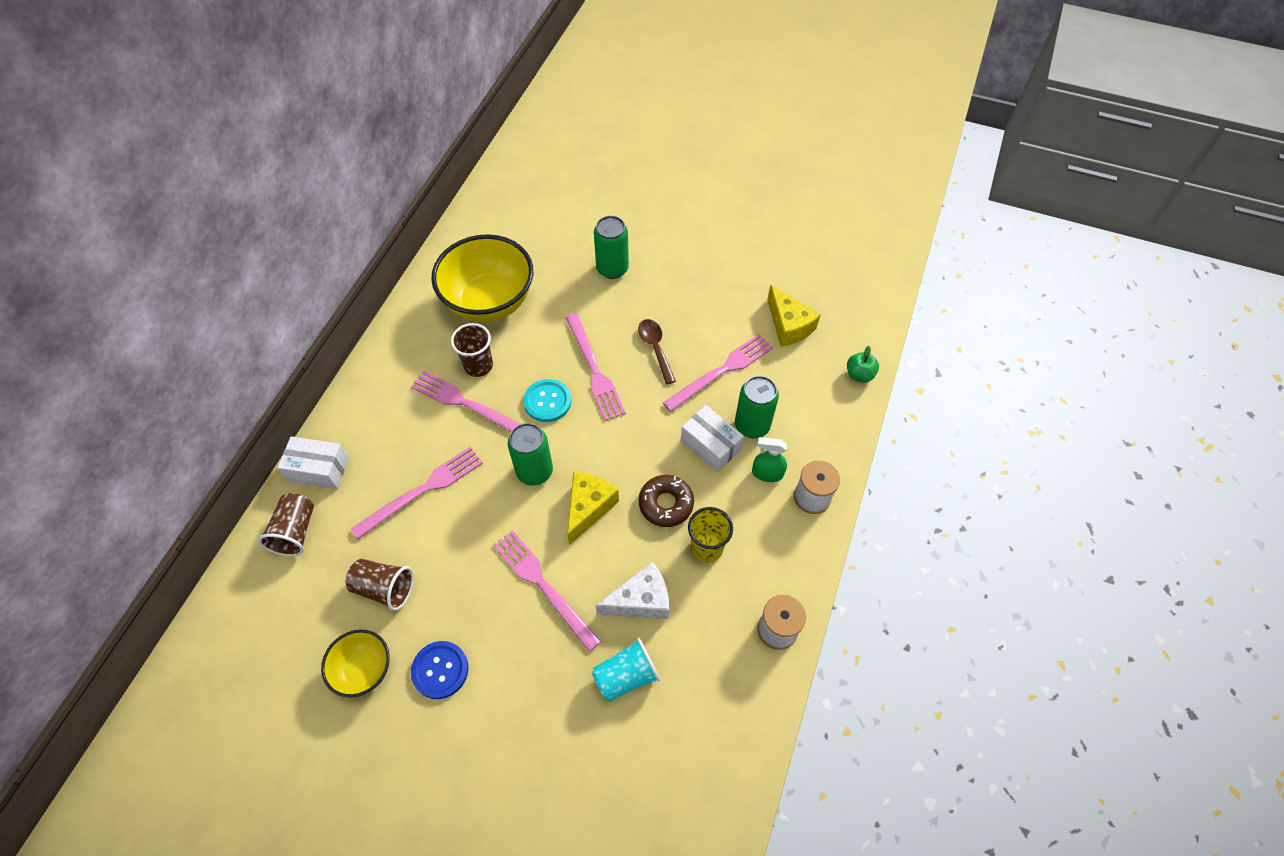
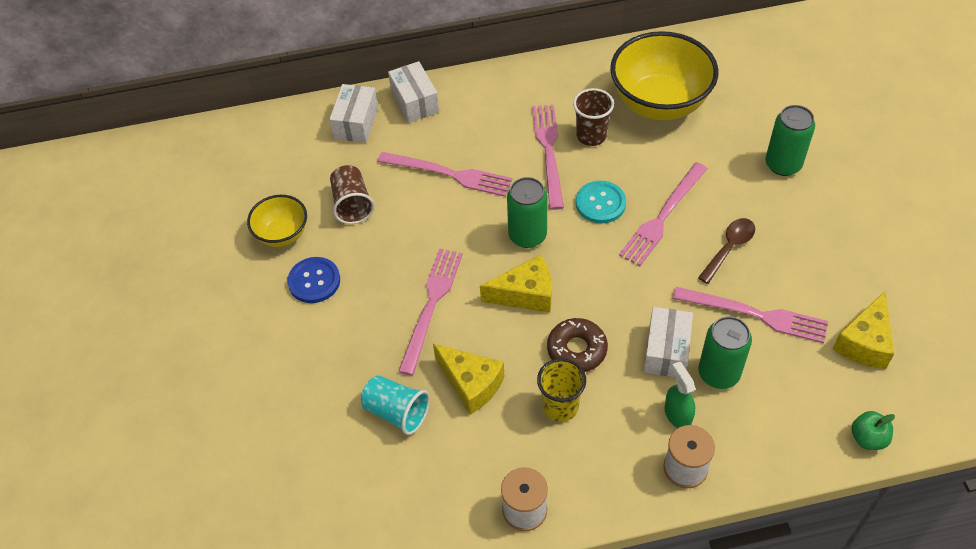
camera: 60 degrees right, 5 degrees down
(295, 531) = (356, 123): brown cup -> white box
(641, 600) = (471, 384): white cheese -> yellow cheese

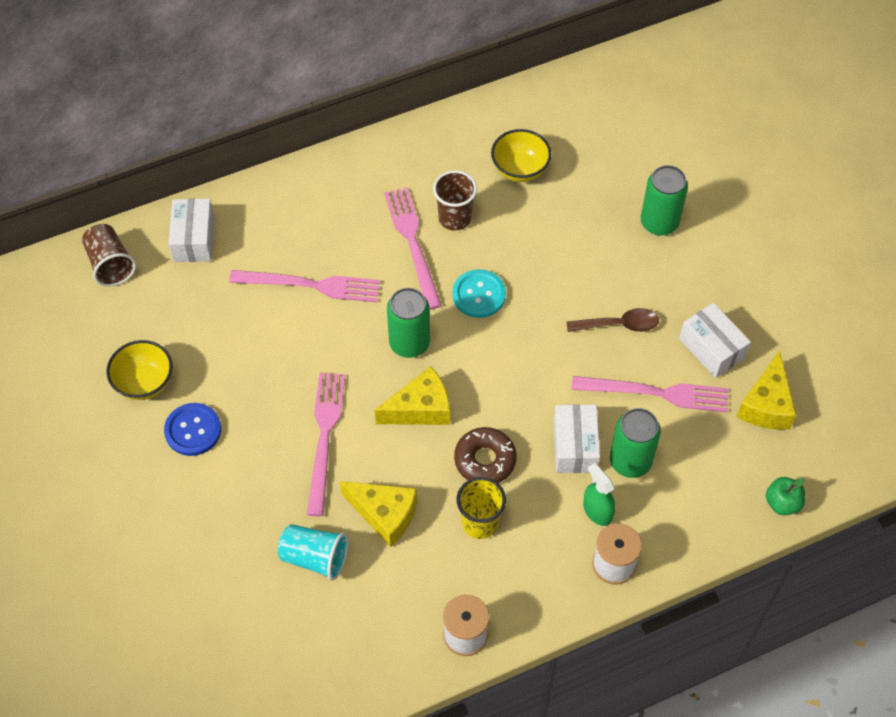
camera: 15 degrees left, 5 degrees up
(352, 204) = (213, 336): brown cup -> brown cup (110, 264)
(415, 101) = (254, 204): white box -> white box (711, 348)
(659, 103) = (520, 169): yellow bowl -> yellow bowl, size x0.53
(663, 216) = (546, 299): pink fork -> none
(729, 248) = (619, 325): brown spoon -> brown spoon turned 60 degrees clockwise

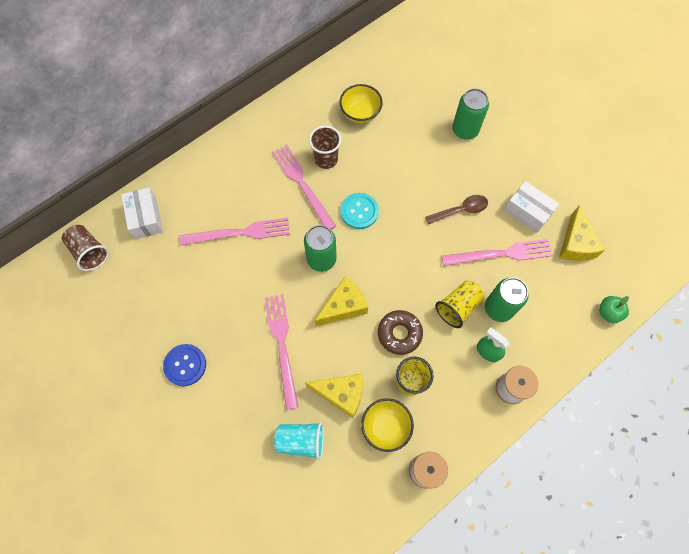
camera: 15 degrees left, 10 degrees up
(144, 383) = (139, 337): yellow bowl -> yellow bowl (385, 427)
(575, 446) = (458, 307): white box -> yellow cup

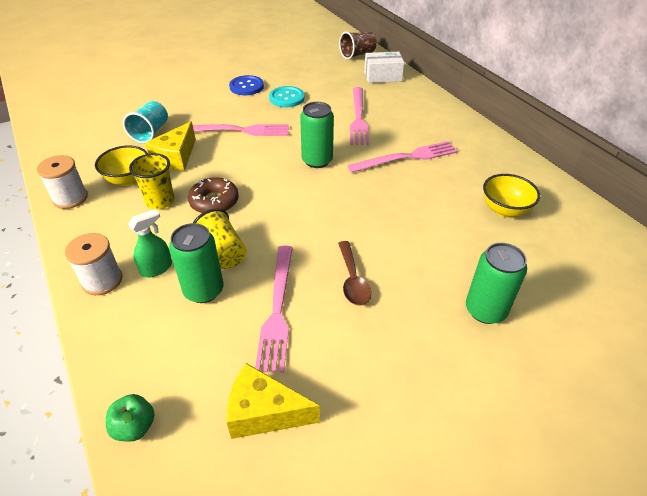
camera: 100 degrees right, 25 degrees down
(326, 159) = (438, 176): brown cup -> none
(343, 306) = (261, 168): yellow cheese -> none
(359, 211) = (367, 192): turquoise button -> turquoise button (286, 98)
(527, 212) = (334, 357): white box -> none

